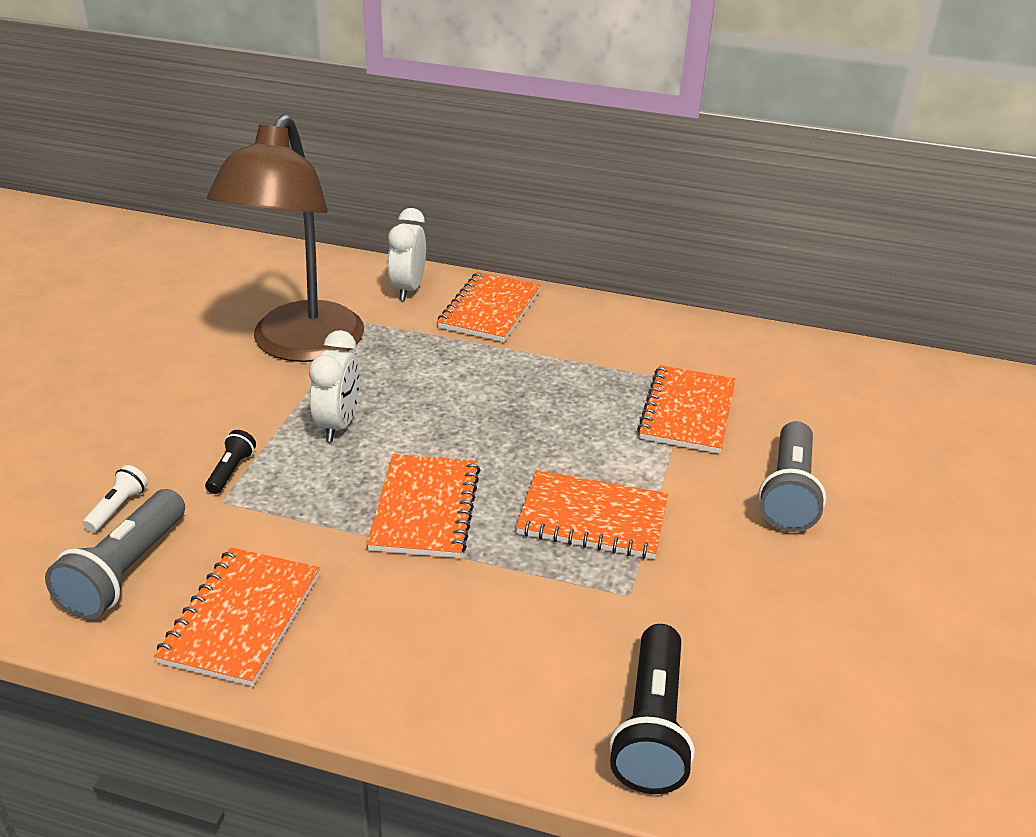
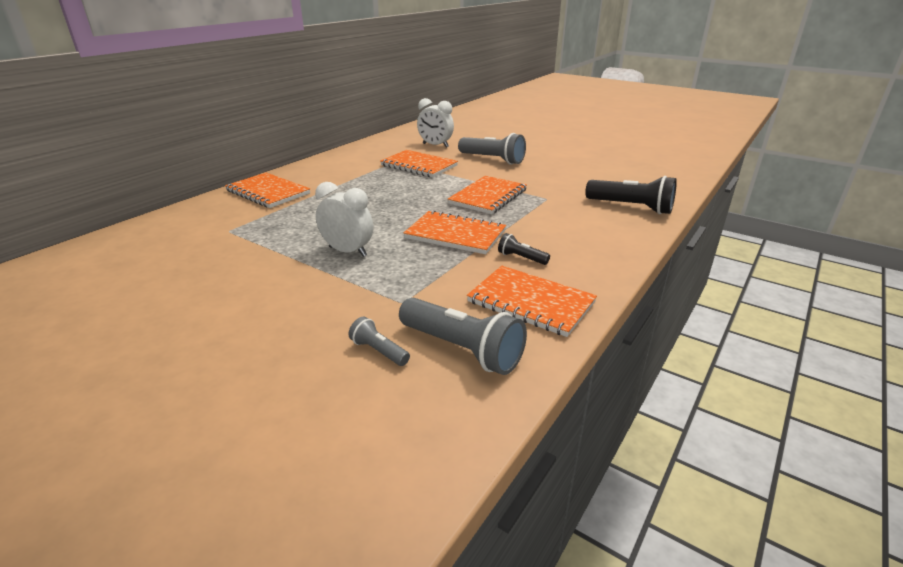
camera: 70 degrees left, 5 degrees down
(118, 508) = (379, 351): white flashlight -> grey flashlight
(231, 471) = (368, 296): black flashlight -> black flashlight (521, 258)
(300, 346) = (231, 256): brown lamp -> none
(408, 289) = (207, 212): white clock -> white clock (435, 145)

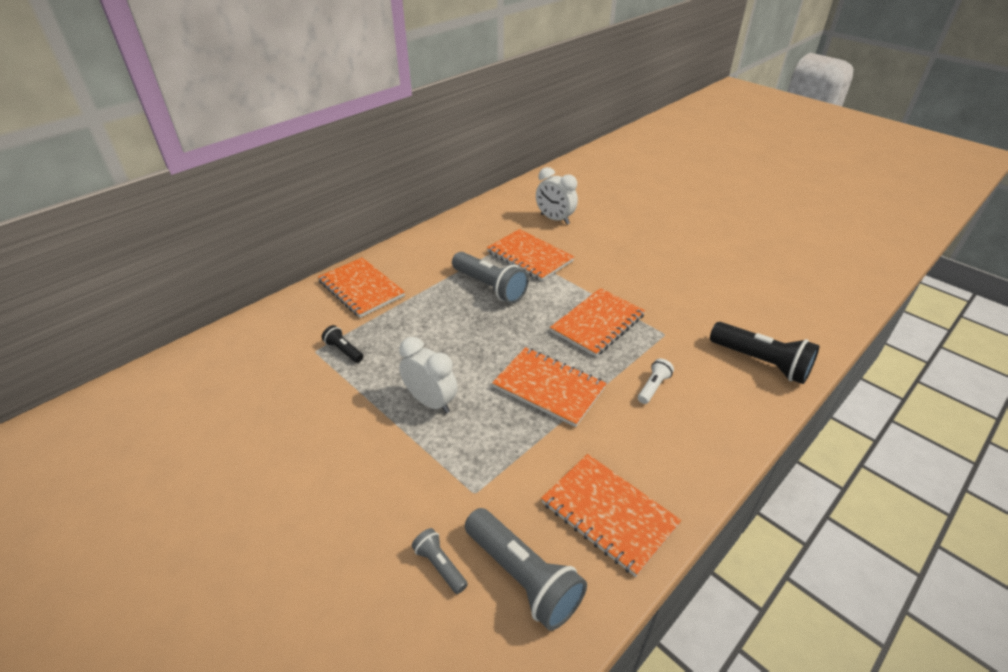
camera: 10 degrees right, 10 degrees up
(492, 159) = (616, 253): grey flashlight -> grey flashlight (490, 287)
(521, 258) = (613, 438): black flashlight -> black flashlight (344, 350)
(546, 227) = (653, 387): none -> white flashlight

